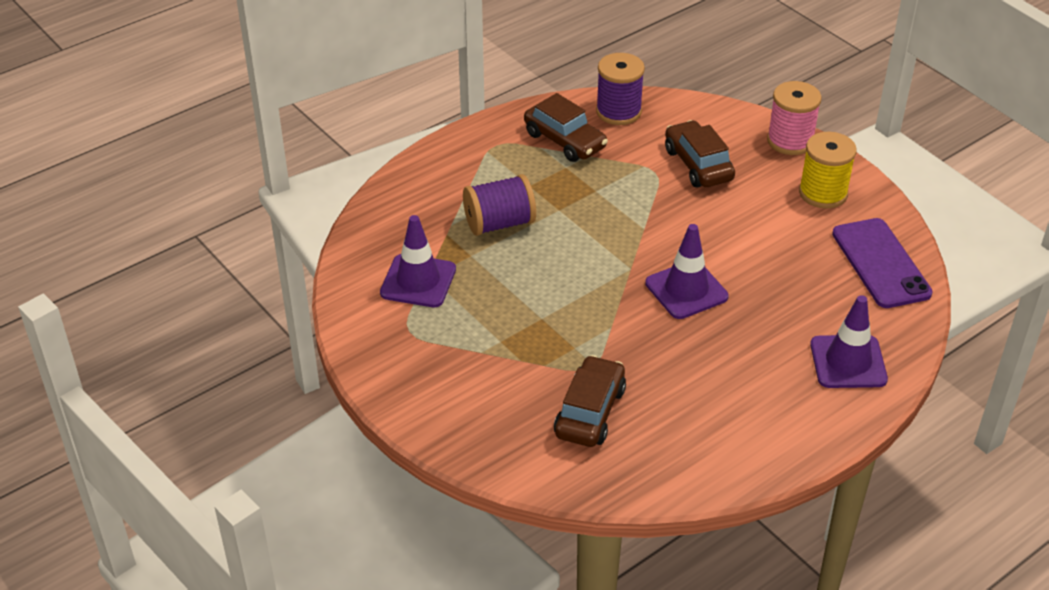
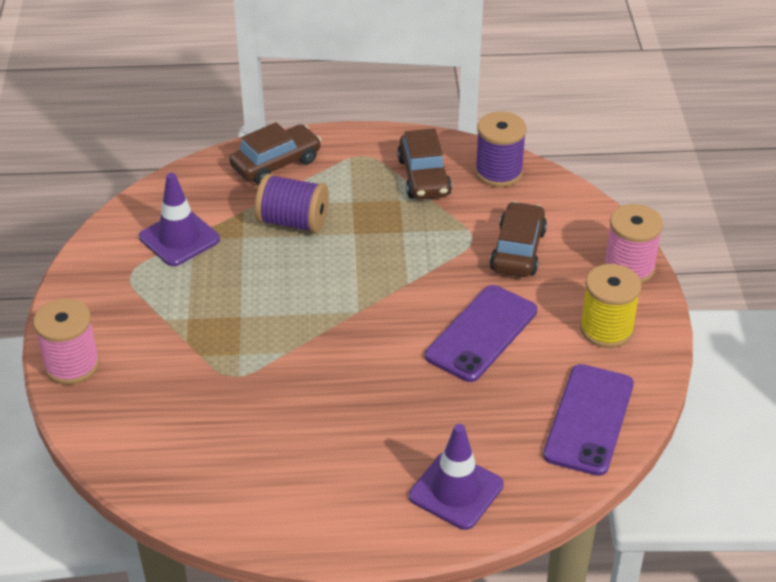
camera: 35 degrees right, 0 degrees up
(446, 428) = (72, 365): none -> pink spool
(590, 412) = (192, 412): brown car -> brown car (276, 164)
(686, 290) = (384, 353): purple traffic cone -> none
(740, 239) = (481, 333): none -> purple phone

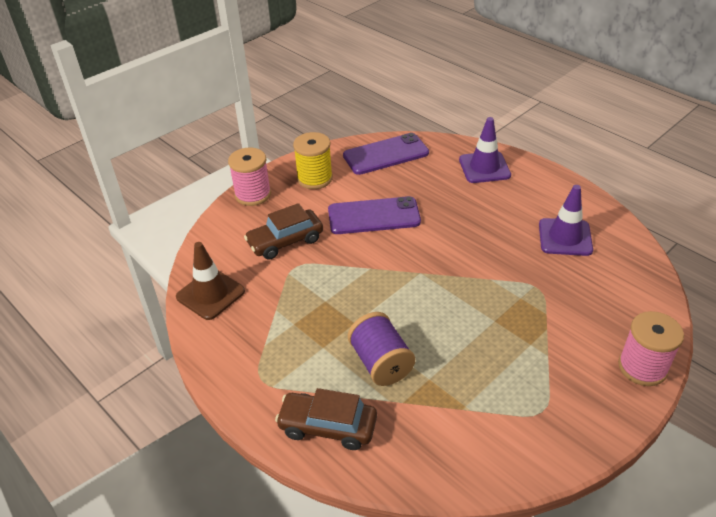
camera: 130 degrees left, 0 degrees up
(179, 238) = (475, 414): purple traffic cone -> purple traffic cone (565, 237)
(424, 177) = (254, 328): brown car -> none
(498, 172) = (210, 294): purple spool -> brown traffic cone

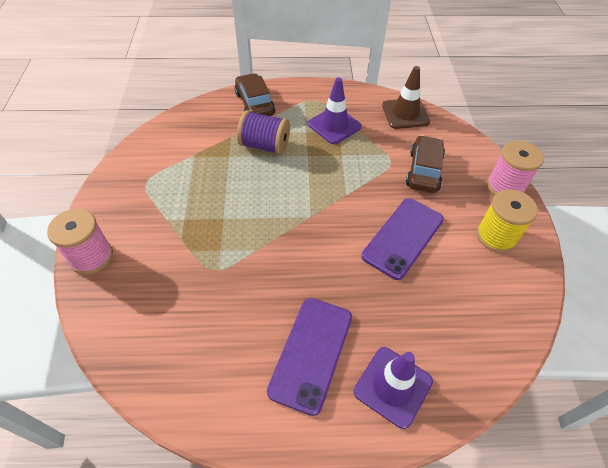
camera: 130 degrees right, 10 degrees up
(327, 427) = (254, 104): brown car -> brown car turned 75 degrees counterclockwise
(386, 154) = (494, 317): purple phone -> purple phone (311, 353)
(565, 237) = (231, 346): purple traffic cone -> purple traffic cone (334, 125)

